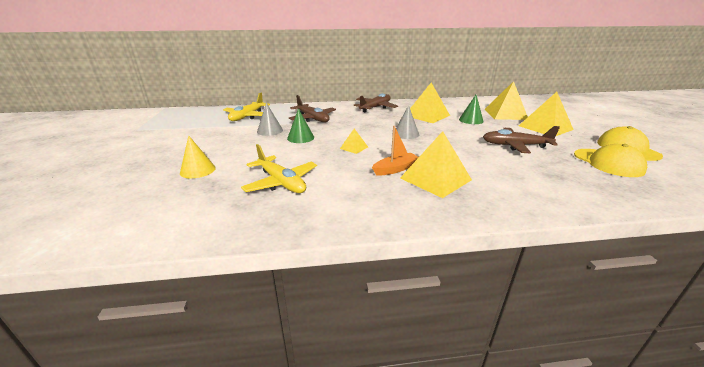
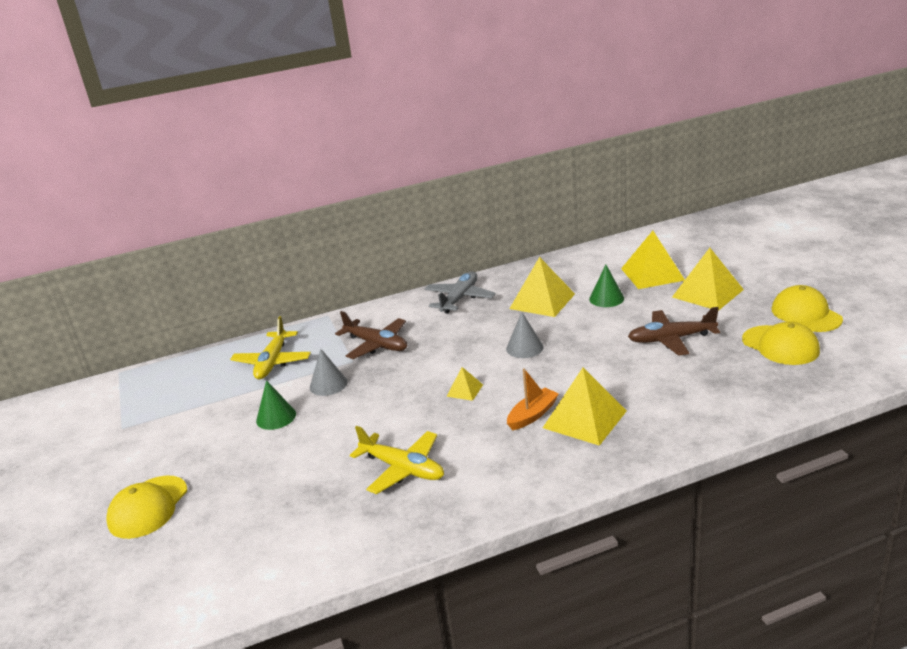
camera: 10 degrees left, 0 degrees up
(100, 170) = (148, 507): none -> yellow cap
(198, 170) = (282, 476): yellow cone -> none
(300, 138) = (382, 388): green cone -> green cone (276, 417)
(375, 107) = (459, 298): brown plane -> grey plane

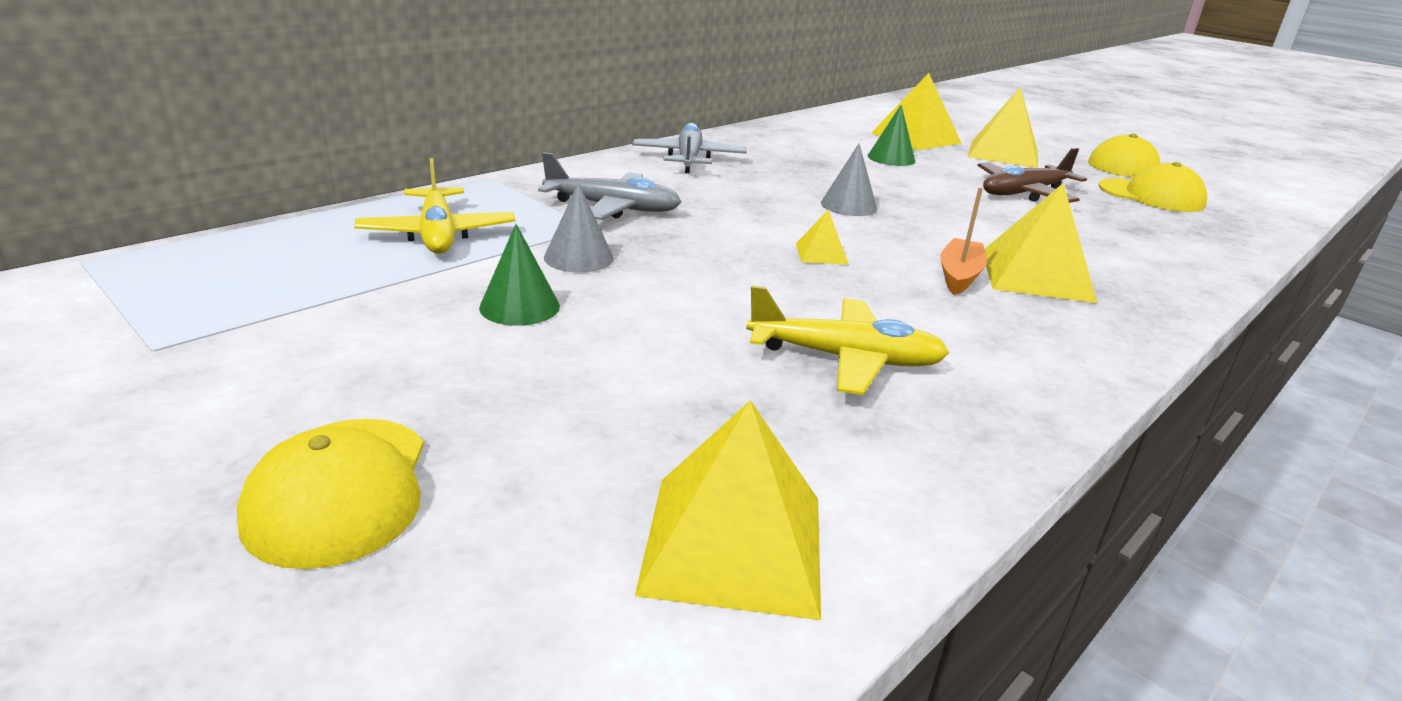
camera: 30 degrees left, 0 degrees up
(377, 345) = (613, 208): brown plane -> grey plane
(542, 301) = (810, 161): yellow pyramid -> yellow pyramid (734, 543)

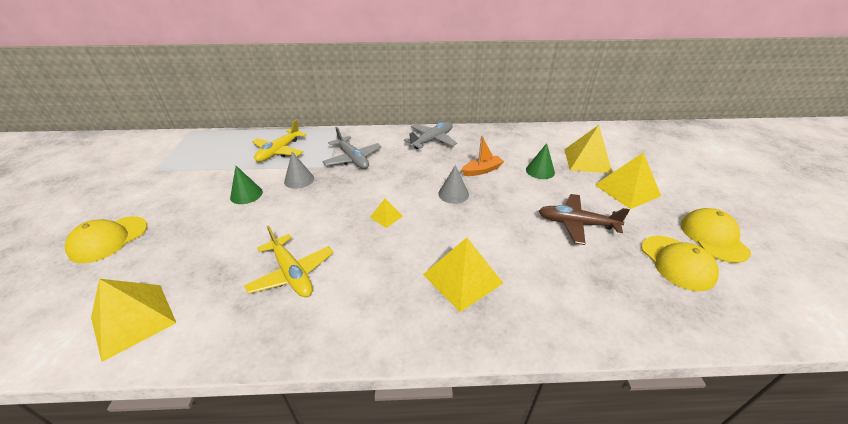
camera: 45 degrees right, 10 degrees up
(959, 275) = (422, 258): orange boat -> orange boat (482, 170)

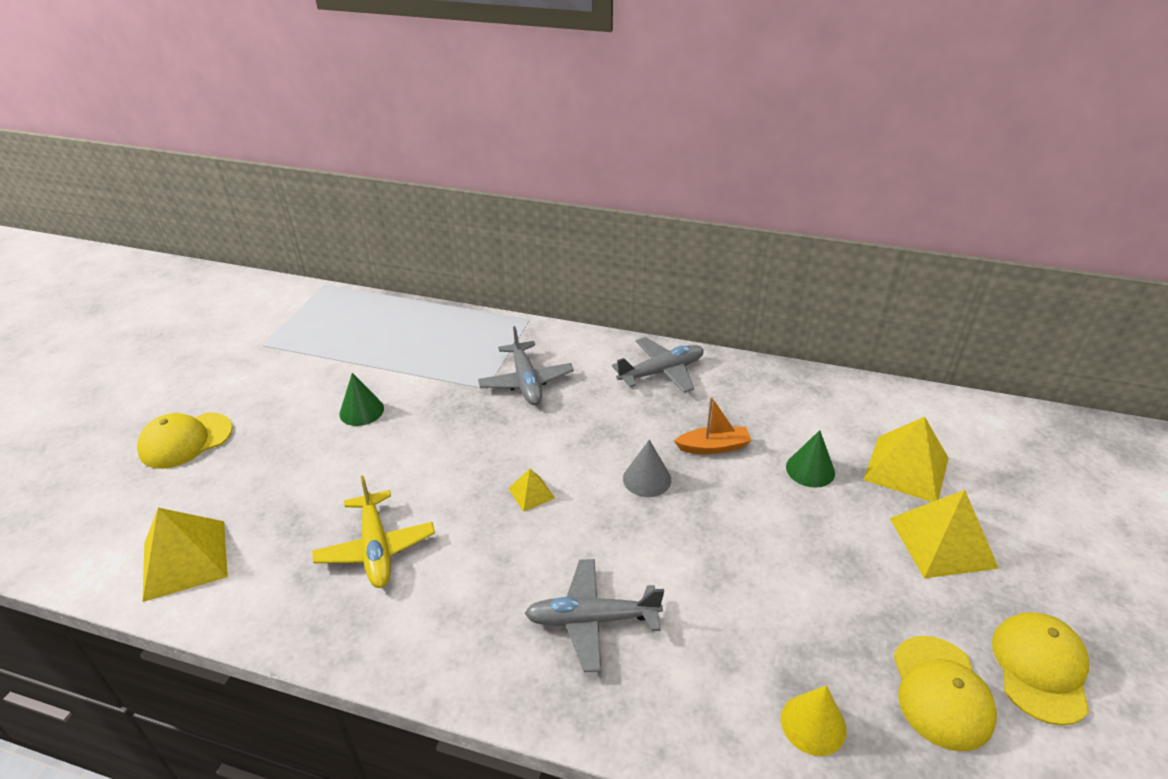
camera: 20 degrees right, 0 degrees up
(279, 151) = (428, 346): yellow plane -> none
(299, 180) = (437, 402): grey cone -> none
(462, 278) = (591, 620): yellow pyramid -> grey plane
(576, 224) = (813, 580): brown plane -> none
(625, 299) = (813, 724): none -> yellow cone

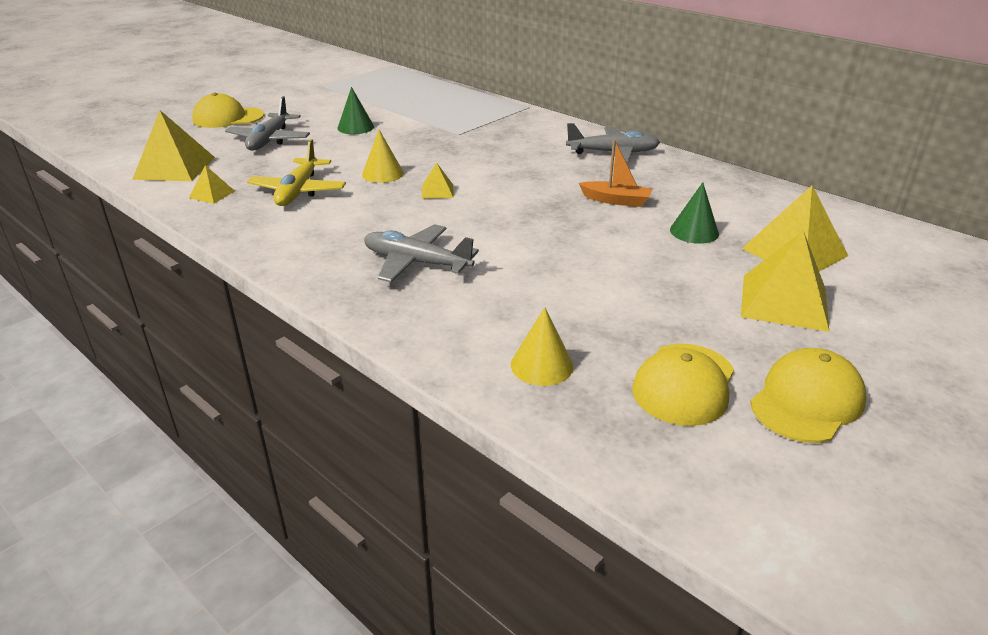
camera: 25 degrees right, 5 degrees down
(272, 592) = (212, 194): none -> yellow pyramid
(451, 484) = (382, 174): none -> yellow cone
(526, 382) = (493, 137): grey plane -> grey plane (269, 140)
(647, 479) = (539, 204): grey cone -> none

